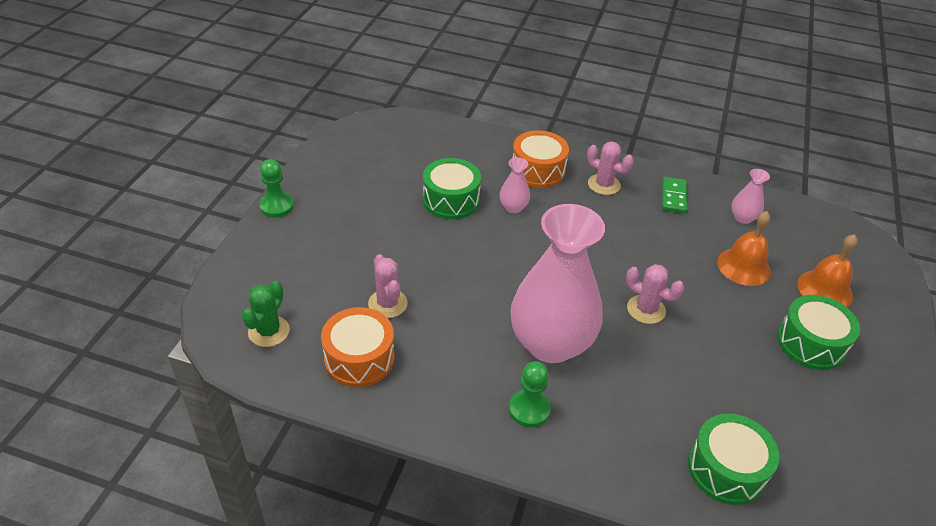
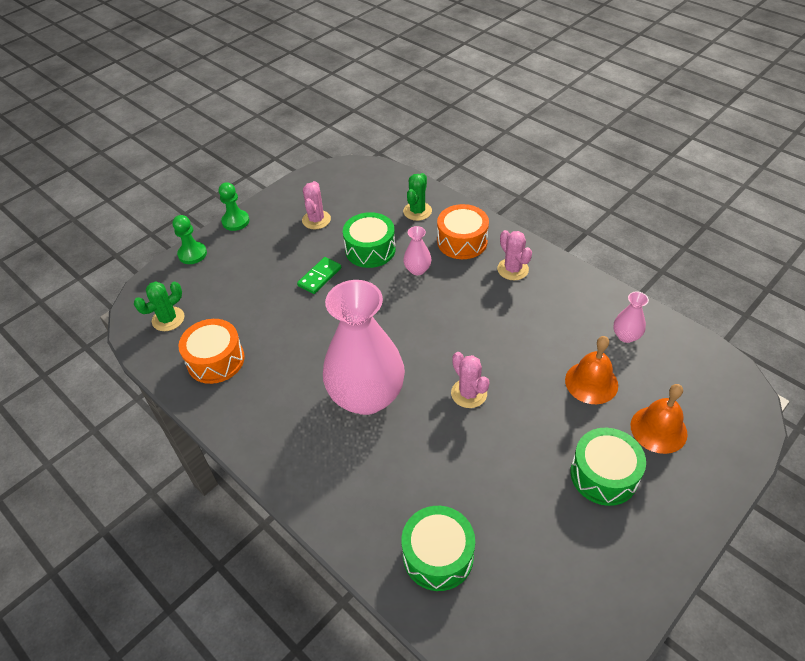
camera: 30 degrees right, 5 degrees up
(387, 304) = (264, 323): pink cactus -> pink cactus (316, 220)
(473, 152) = (417, 211): none -> green cactus
(529, 409) = (312, 444): green pawn -> green pawn (192, 254)
(673, 197) = (571, 297): green domino -> green domino (320, 277)

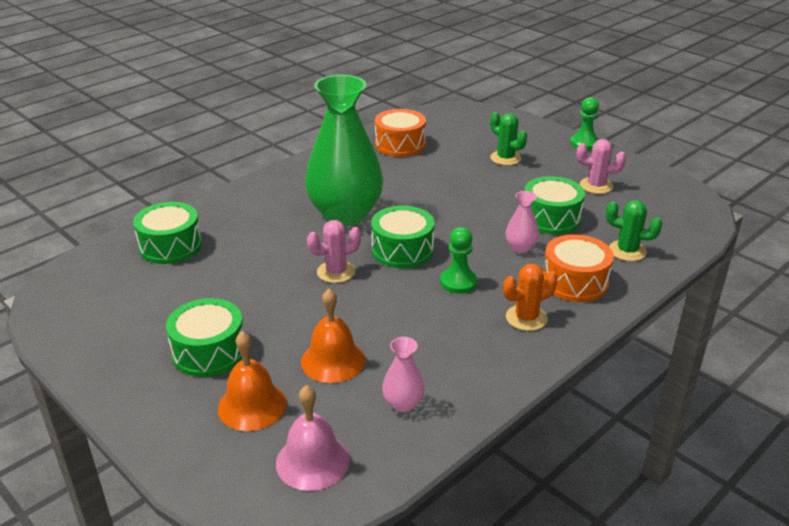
camera: 90 degrees right, 15 degrees down
(168, 319) = (449, 122): green cactus -> green cactus (505, 158)
(192, 254) = (533, 126): green pawn -> green pawn (458, 282)
(320, 277) = (505, 189): green domino -> none
(366, 396) = (345, 214): pink vase -> green vase
(428, 347) = (402, 250): none -> green drum
(512, 269) = (526, 318): pink cactus -> orange cactus
(700, 382) = (312, 461): none -> pink bell

